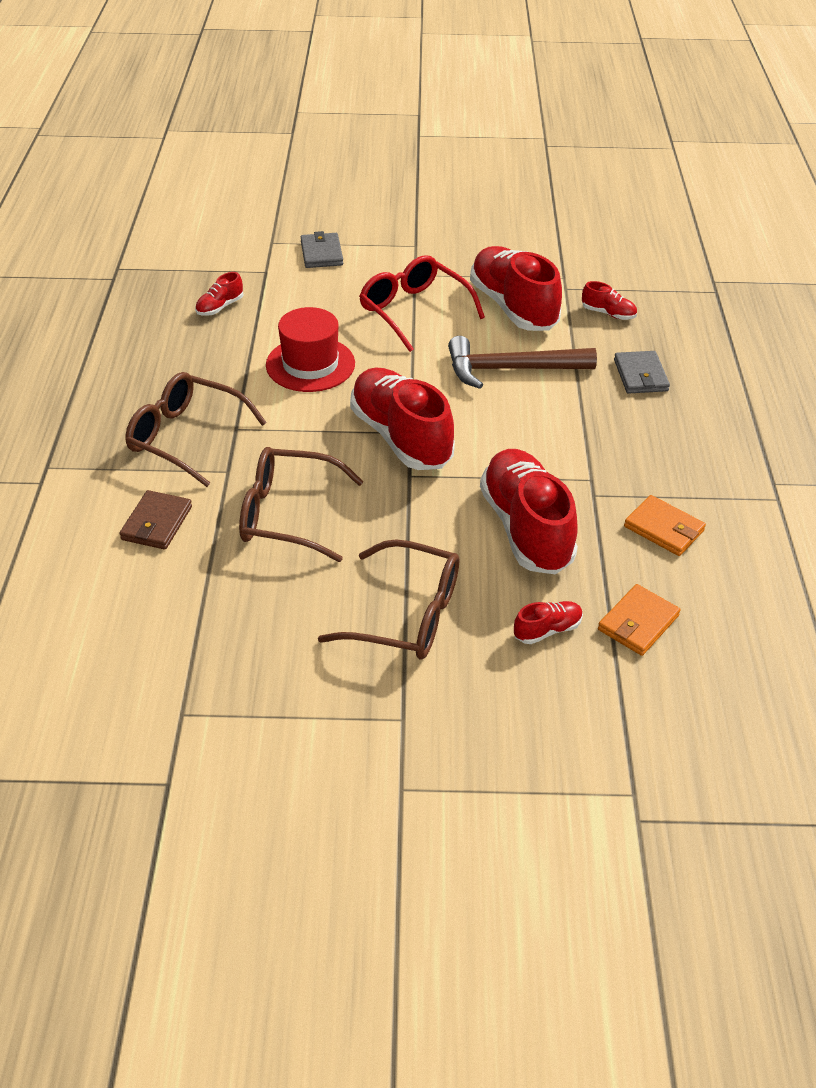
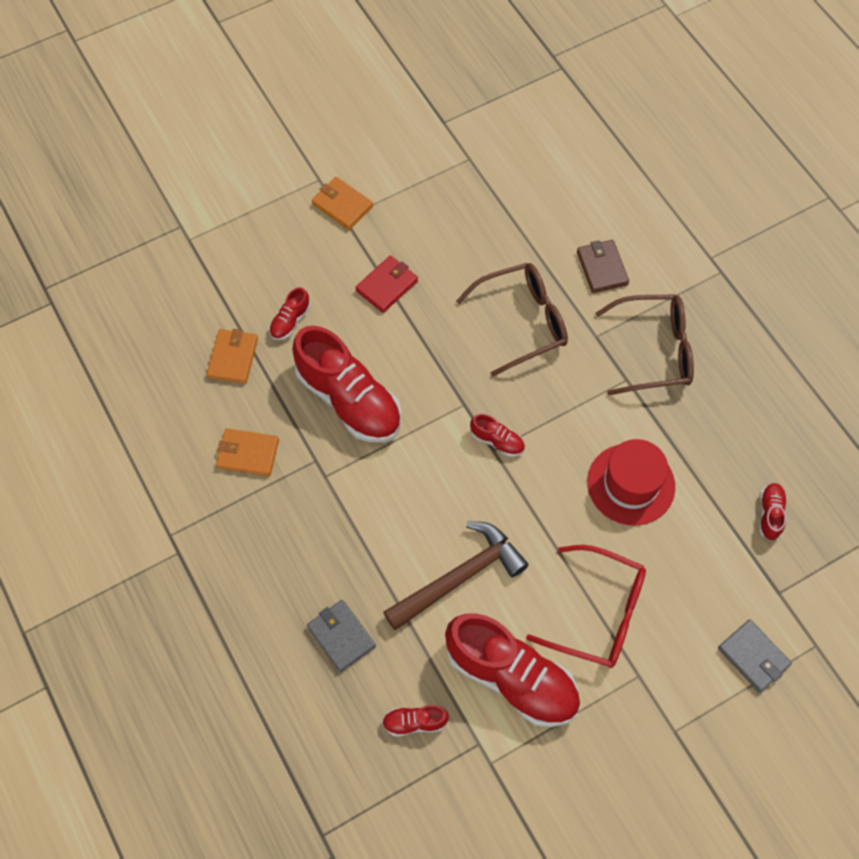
camera: 150 degrees right, 20 degrees up
(393, 736) = (342, 205): none -> orange wallet
(401, 437) = (497, 441): red shoe -> red shoe, size x0.43
(406, 615) = (387, 286): brown glasses -> red wallet

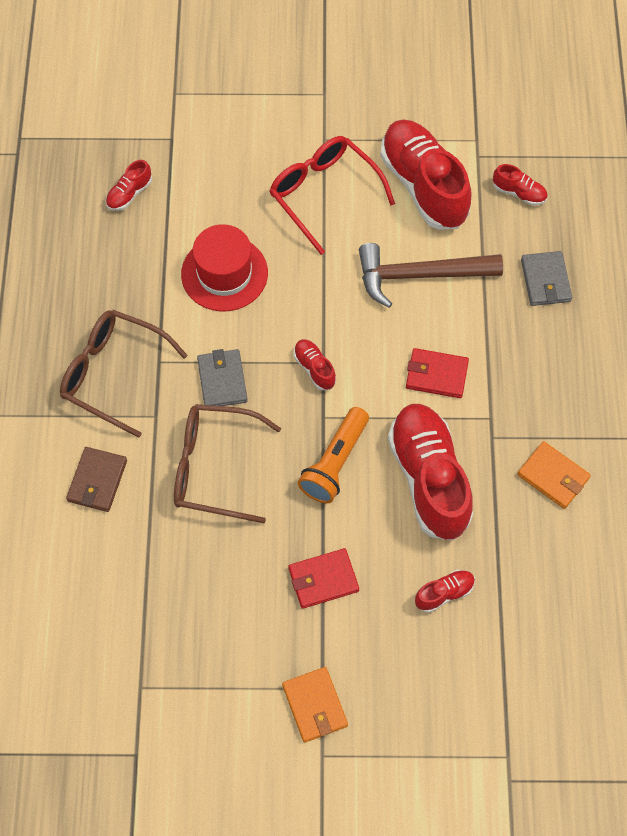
camera: 150 degrees left, 0 degrees up
(233, 358) = (522, 584): orange wallet -> none
(391, 490) = (436, 375): none -> red wallet
(431, 373) = (335, 463): none -> orange flashlight
(753, 657) = (227, 109): grey wallet -> grey wallet (222, 380)

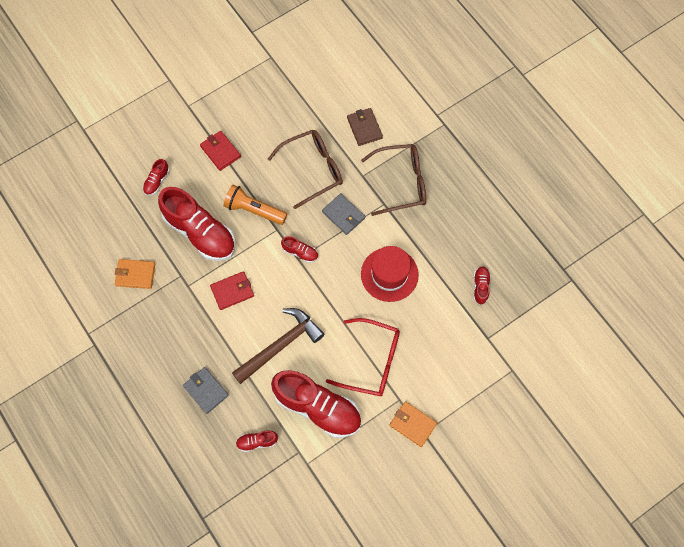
camera: 145 degrees right, 5 degrees up
(315, 705) = (186, 97): orange wallet -> orange wallet (412, 424)
(323, 580) = (220, 151): red wallet -> red wallet turned 75 degrees counterclockwise
(335, 463) = (254, 210): orange flashlight -> orange flashlight turned 60 degrees counterclockwise

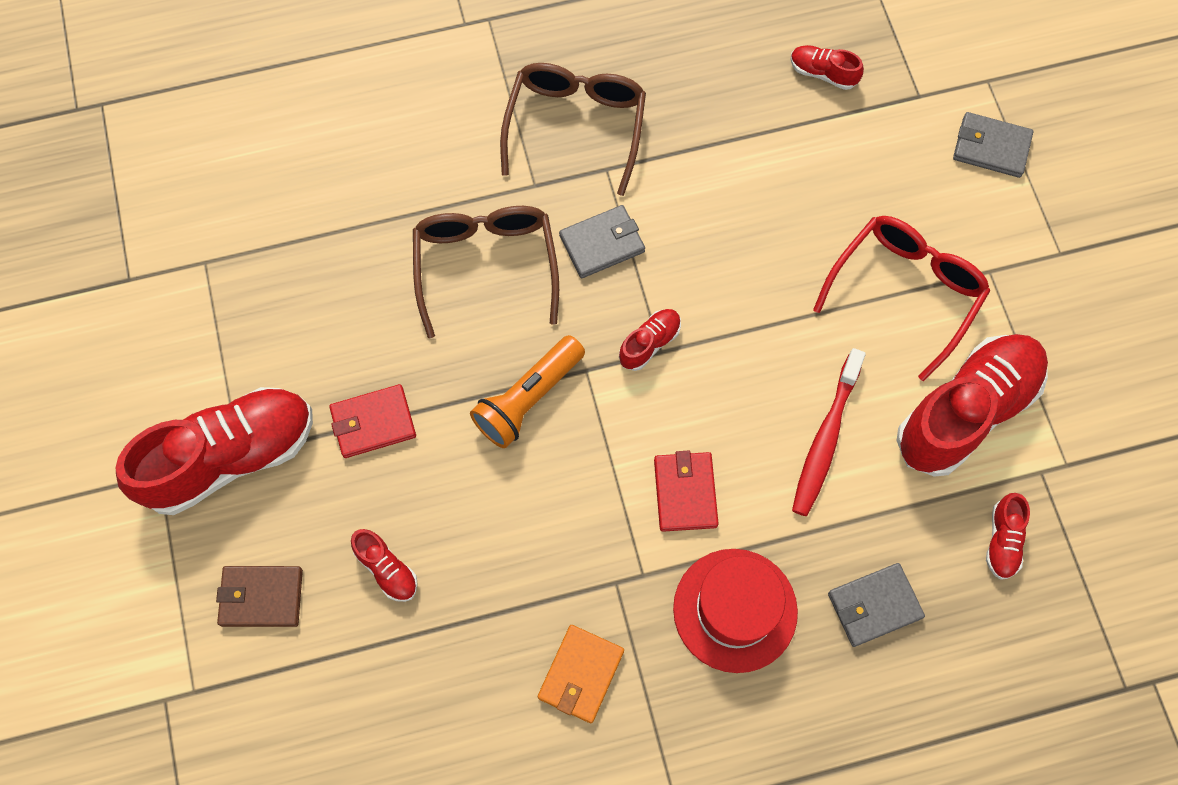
camera: 70 degrees left, 0 degrees up
(200, 232) = (536, 516): red shoe -> red shoe (230, 457)
(280, 345) = (825, 439): brown hammer -> red toothbrush
(364, 128) = (437, 149): brown wallet -> brown wallet (261, 597)
(389, 274) = (748, 207): red hat -> red hat (735, 610)
(412, 424) = (1040, 265): orange wallet -> none
(472, 382) = (991, 147): none -> grey wallet

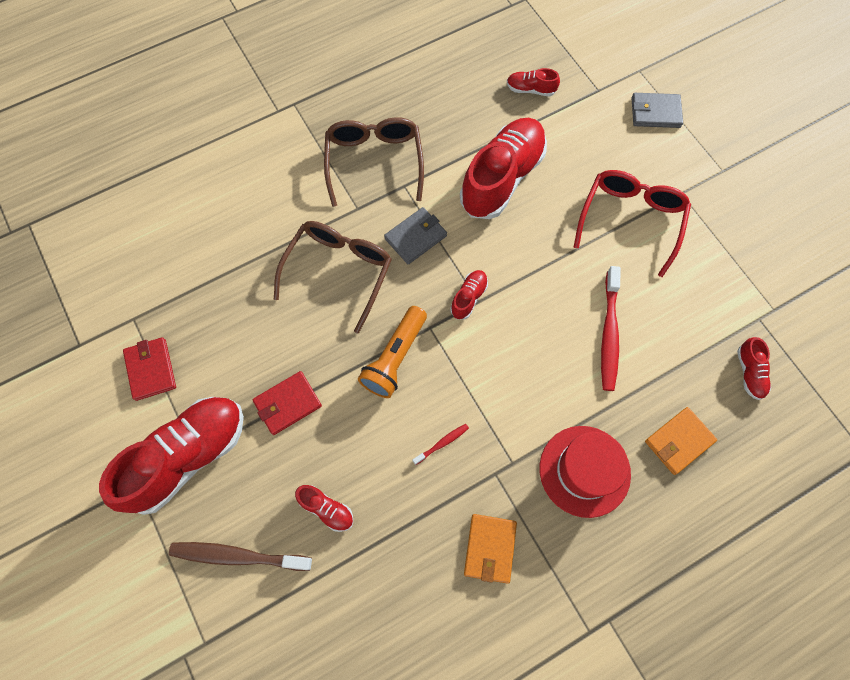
camera: 15 degrees left, 0 degrees up
(261, 597) = (238, 556): brown wallet -> brown toothbrush
(486, 266) = (338, 272): brown glasses -> brown glasses turned 45 degrees clockwise
(558, 525) = (442, 443): none -> red toothbrush
(685, 492) = (524, 396): red wallet -> red wallet (151, 369)
(874, 606) = (679, 441): grey wallet -> orange wallet
(966, 412) = (696, 291): red shoe -> red shoe (502, 178)

